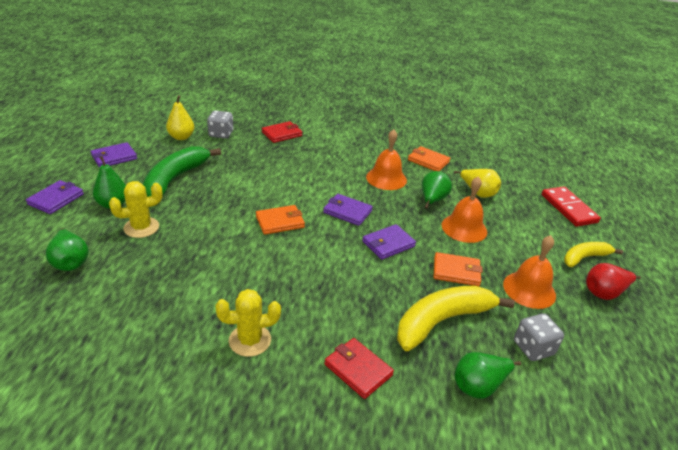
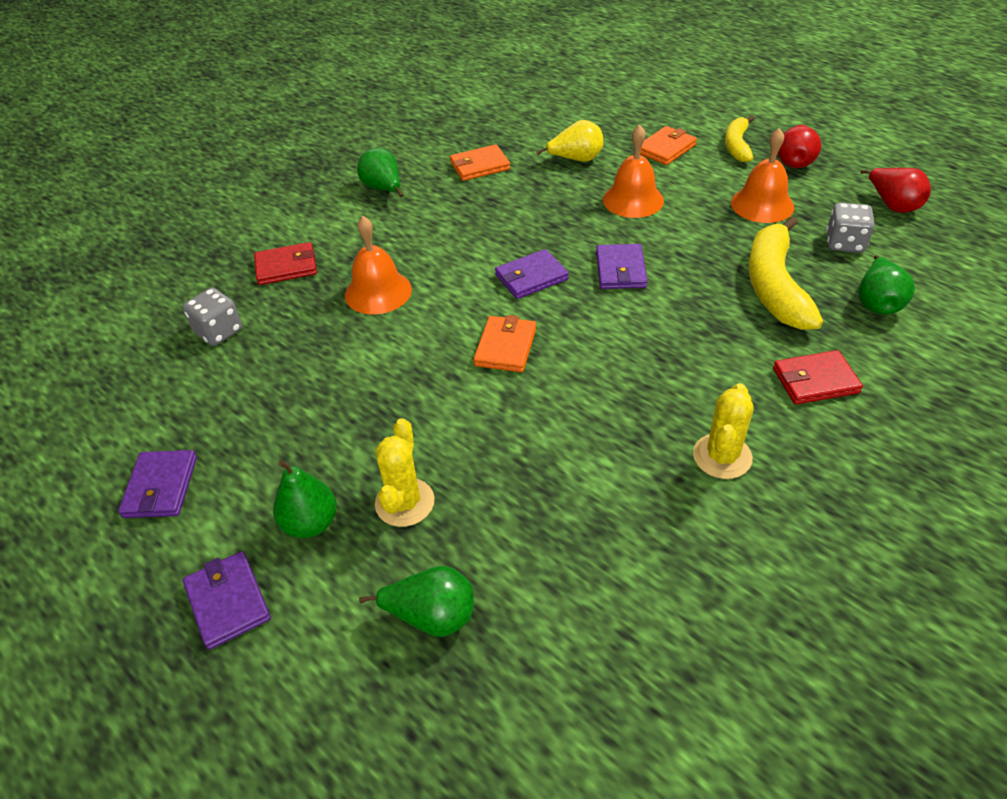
camera: 50 degrees left, 10 degrees up
(175, 179) = (303, 425): green banana -> none
(181, 137) = (180, 381): yellow pear -> none
(282, 134) = (286, 267): red wallet -> red wallet turned 75 degrees clockwise
(386, 178) = (487, 215): orange bell -> orange bell (378, 292)
(432, 200) = (563, 199): green pear -> green pear (384, 189)
(456, 271) = (703, 240): orange wallet -> orange wallet (665, 149)
(568, 208) = (652, 114): red domino -> none
(618, 367) = (892, 205): none -> red pear

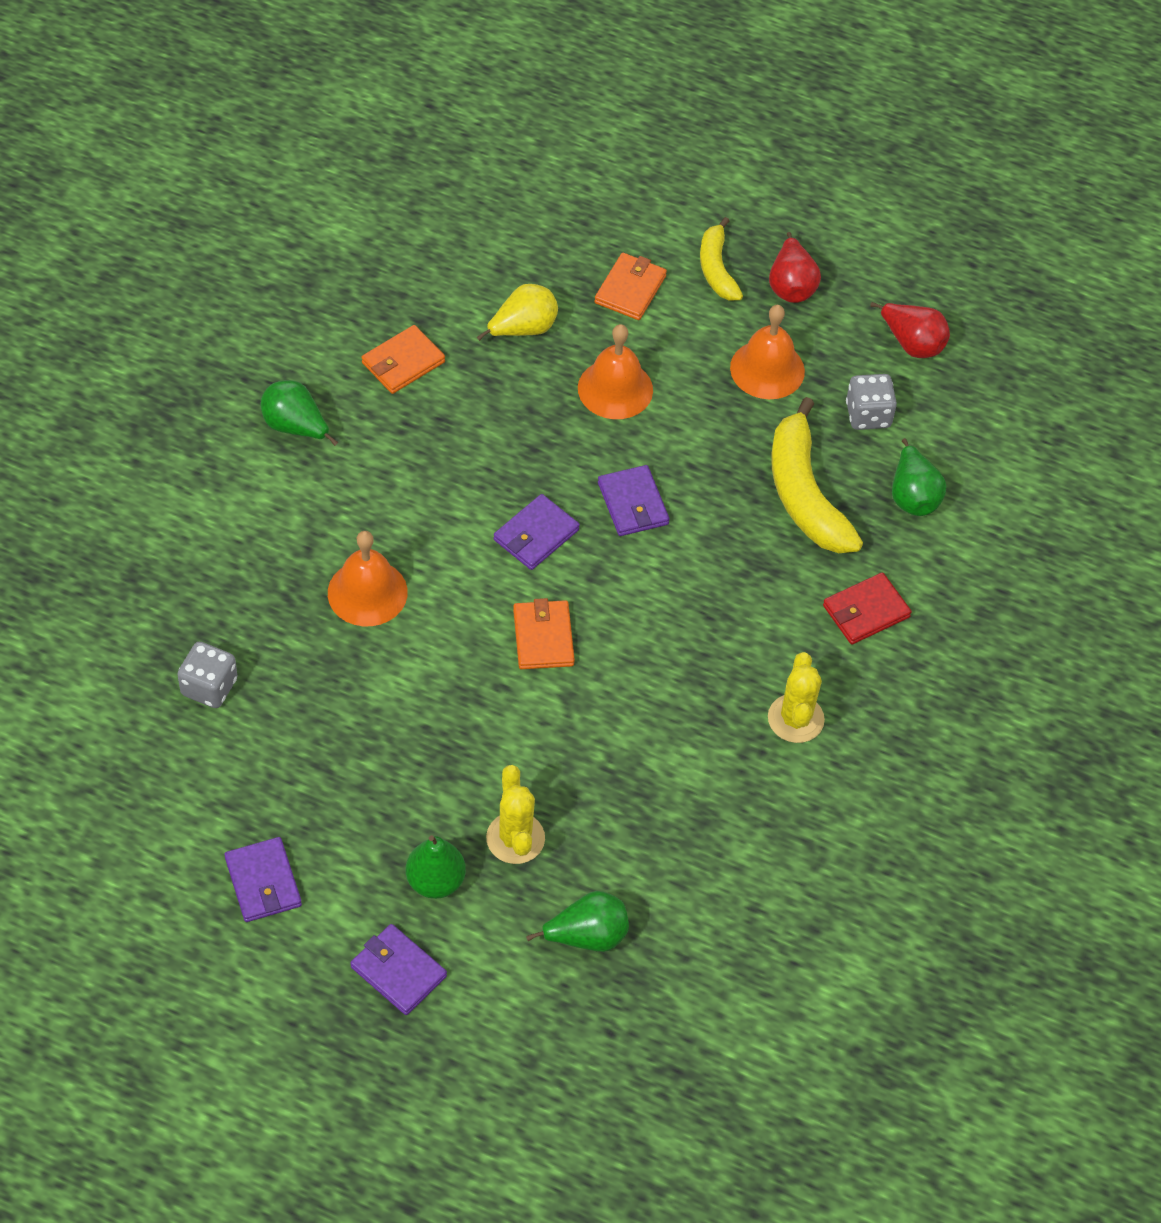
camera: 25 degrees left, 10 degrees up
(286, 267) = (236, 578): red wallet -> none

